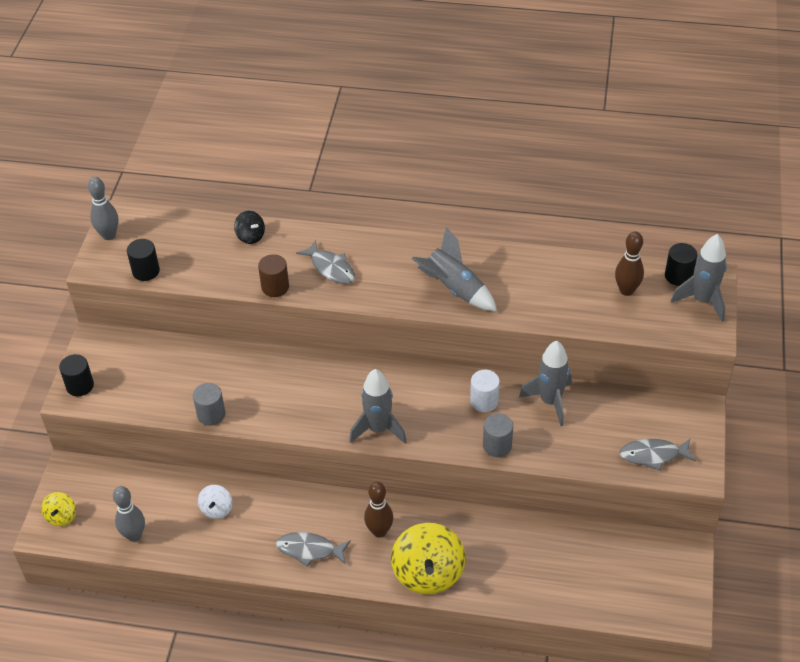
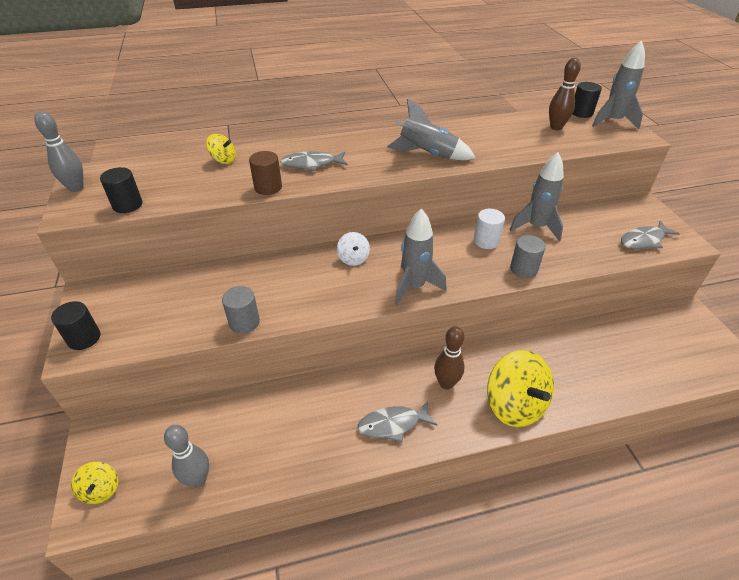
camera: 25 degrees left, 5 degrees down
(216, 509) = (278, 418): white spinning top -> white spinning top (353, 258)
(250, 236) = (223, 160): black spinning top -> yellow spinning top
(331, 268) = (311, 164): grey fish -> grey fish turned 150 degrees clockwise

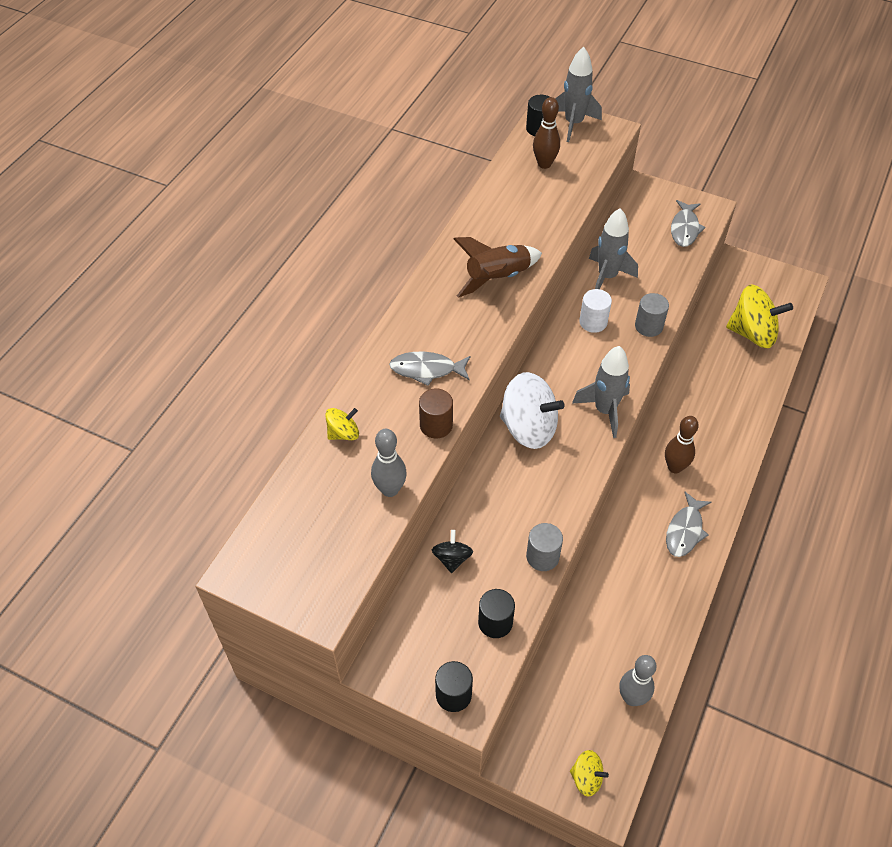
camera: 50 degrees left, 10 degrees up
(76, 188) = (271, 586): grey bowling pin -> grey bowling pin (390, 489)
(127, 205) = (356, 552): black cylinder -> black cylinder (495, 622)
(204, 280) = (452, 558): none -> black spinning top
(311, 164) = (427, 370): grey fish -> grey fish turned 60 degrees clockwise
(353, 258) = (528, 428): white spinning top -> white spinning top, size x2.01
(427, 154) = (497, 278): grey rocket -> brown rocket
(514, 405) = (729, 440): yellow spinning top -> yellow spinning top (752, 333)

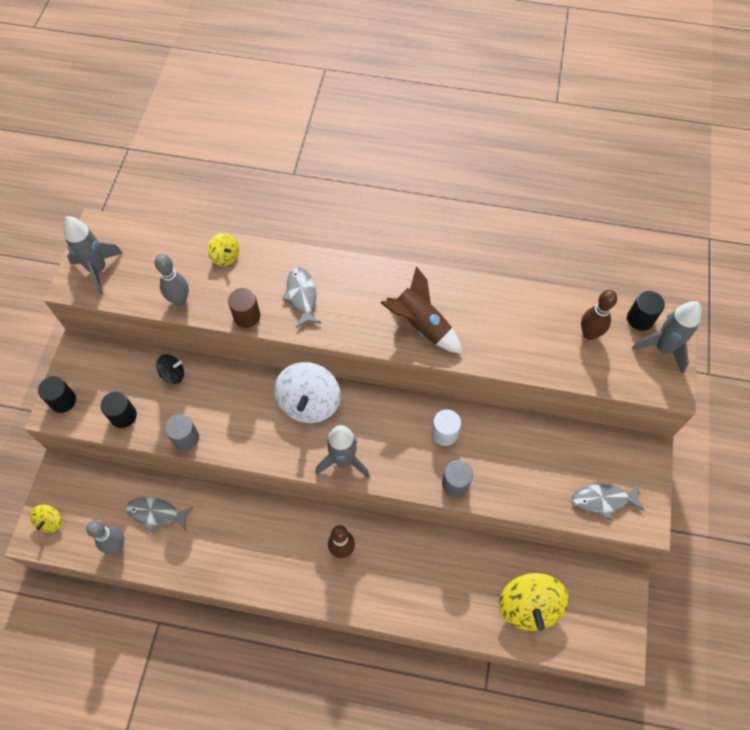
camera: 75 degrees right, 10 degrees up
(607, 277) = (507, 436): grey rocket -> grey rocket (98, 269)
(685, 530) = (277, 567): grey fish -> grey fish (156, 513)

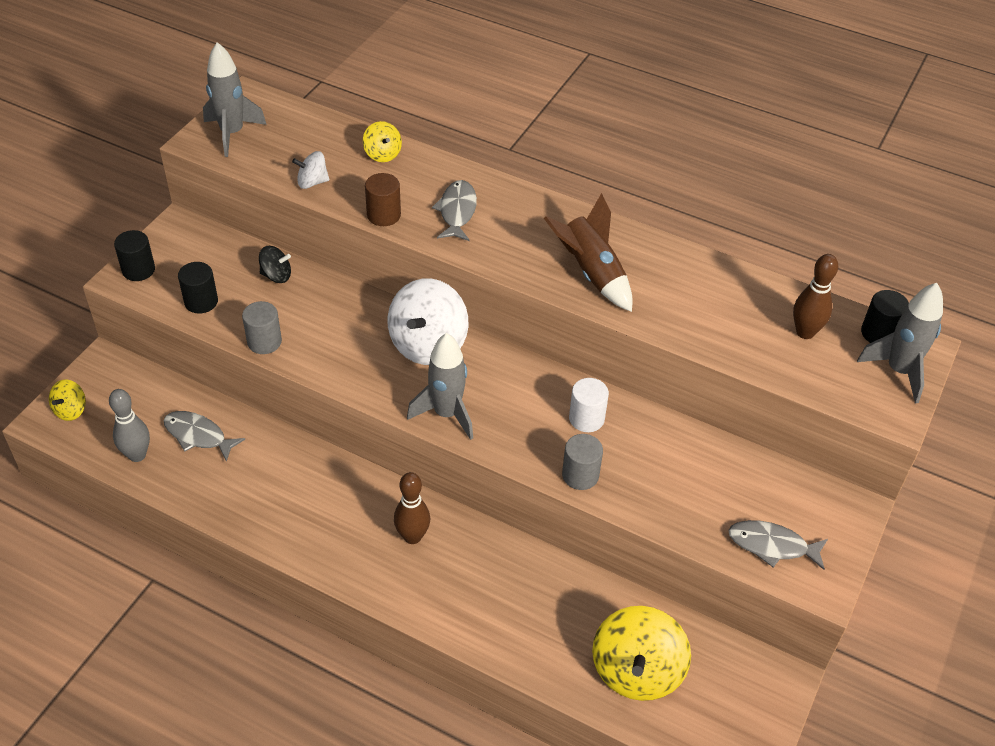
camera: 15 degrees right, 15 degrees down
(180, 300) = (312, 182): grey bowling pin -> white spinning top

